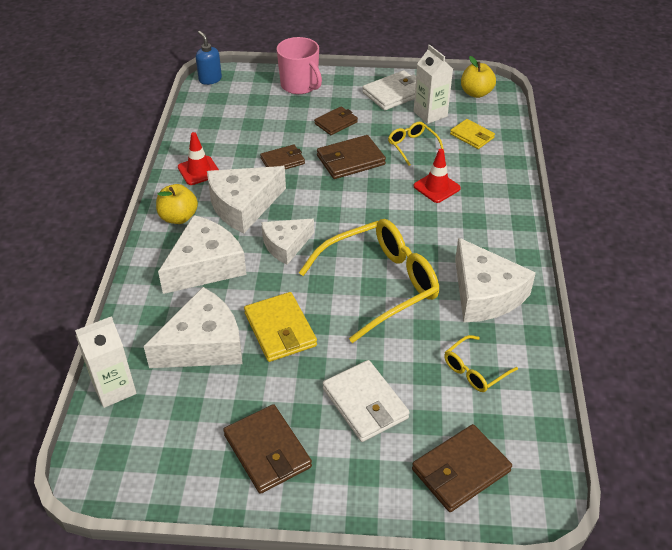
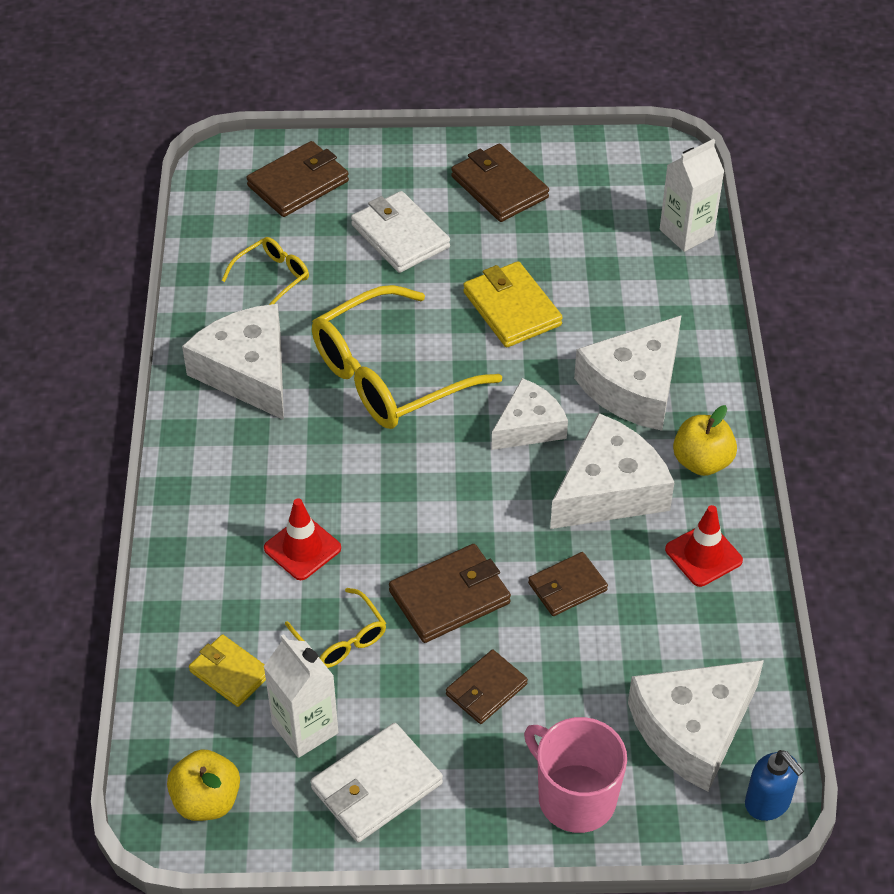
camera: 175 degrees right, 5 degrees up
(203, 344) = (601, 286): white cheese -> white cheese (692, 729)

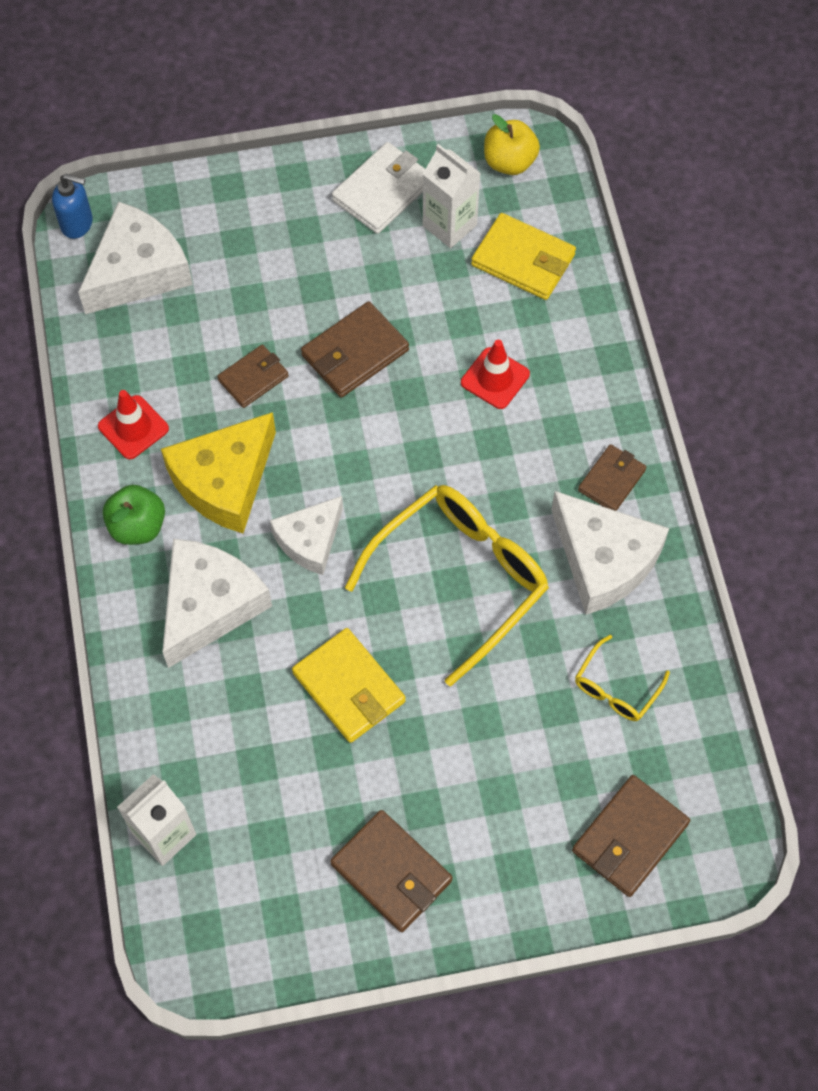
camera: 170 degrees right, 15 degrees up
(230, 673) = (523, 260): yellow wallet -> yellow wallet, size x1.53
(341, 638) = (439, 302): yellow glasses -> none
(400, 236) = (491, 773): white wallet -> none
(486, 689) = (310, 278): brown wallet -> brown wallet (611, 480)
(575, 797) = (228, 205): pink mug -> none
(609, 490) = (224, 481): white cheese -> yellow cheese
(702, 462) = (137, 526): yellow apple -> green apple
(768, 803) = (77, 223): blue soap dispenser -> blue soap dispenser turned 150 degrees clockwise

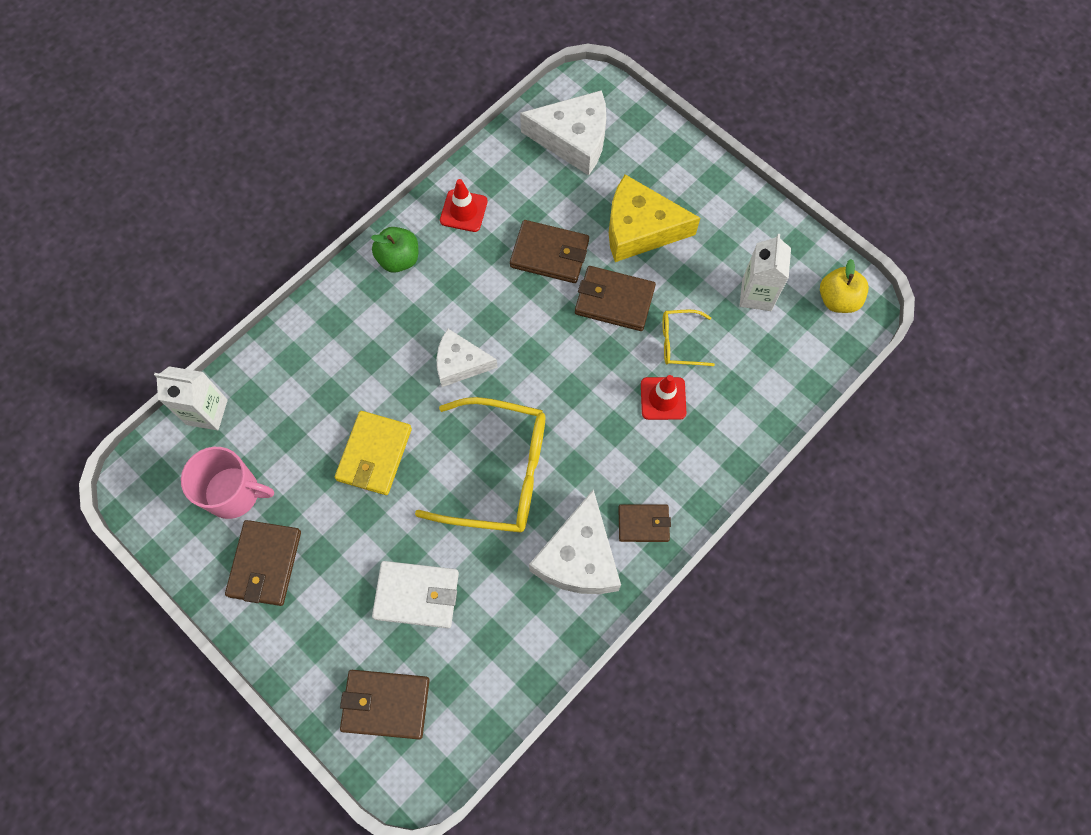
camera: 55 degrees right, 5 degrees up
(77, 223) = (579, 84): blue soap dispenser -> none
(209, 605) = (374, 335): white cheese -> none
(224, 481) = (465, 286): yellow cheese -> yellow cheese (640, 228)
(253, 378) = (549, 254): brown wallet -> brown wallet, size x1.53
(285, 859) = (234, 493): none -> pink mug
(382, 191) = (748, 237): white wallet -> white wallet (416, 595)
(523, 260) = (768, 357): yellow wallet -> none
(616, 688) = (489, 626): yellow glasses -> yellow glasses (680, 342)

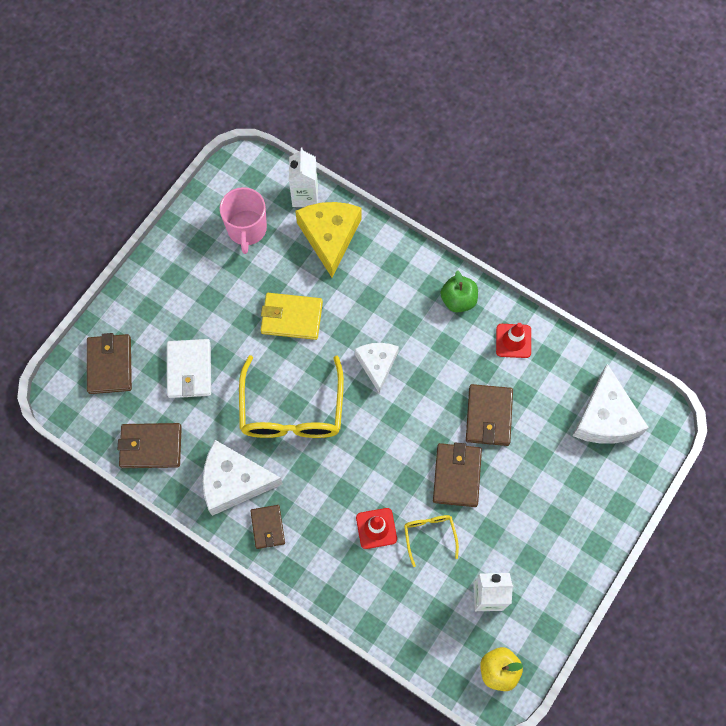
camera: 80 degrees right, 0 degrees up
(265, 564) = (198, 263): brown wallet -> brown wallet (151, 447)
(640, 228) = (530, 487): yellow cheese -> yellow cheese (330, 236)

